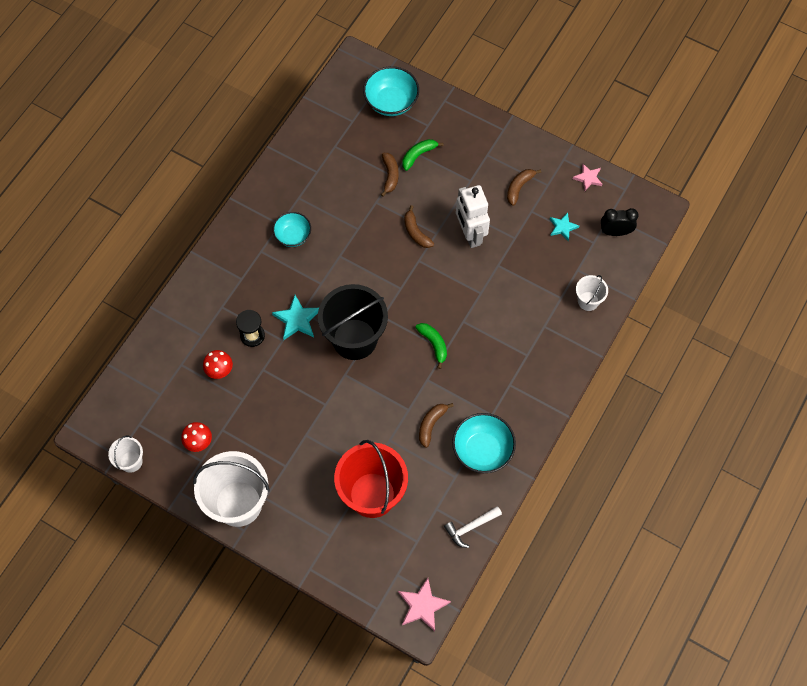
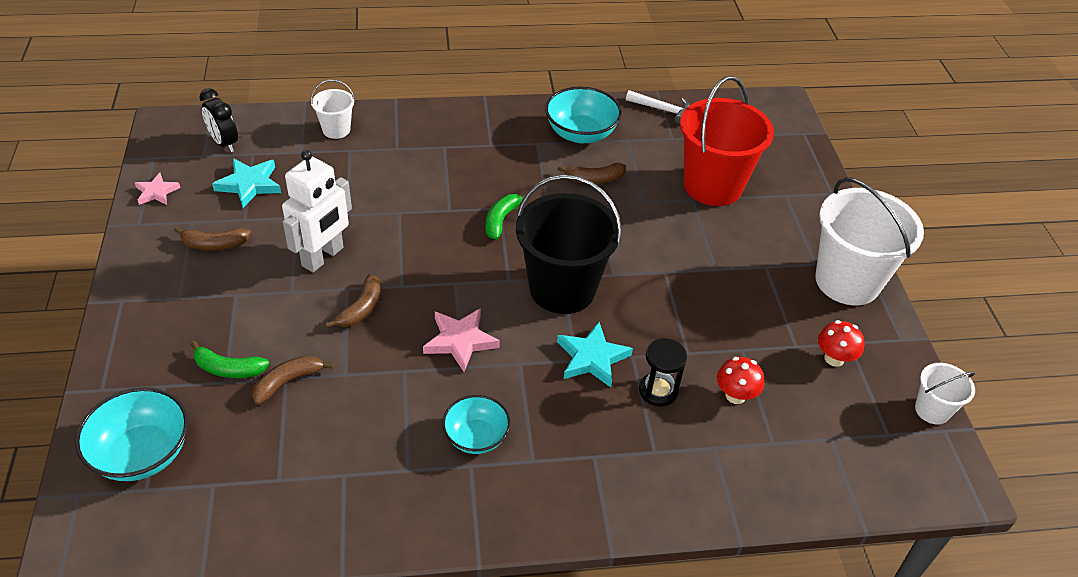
camera: 130 degrees left, 20 degrees down
(422, 606) = (765, 108): pink star -> pink star (460, 341)
(562, 227) = (249, 184): turquoise star -> turquoise star, size x1.54

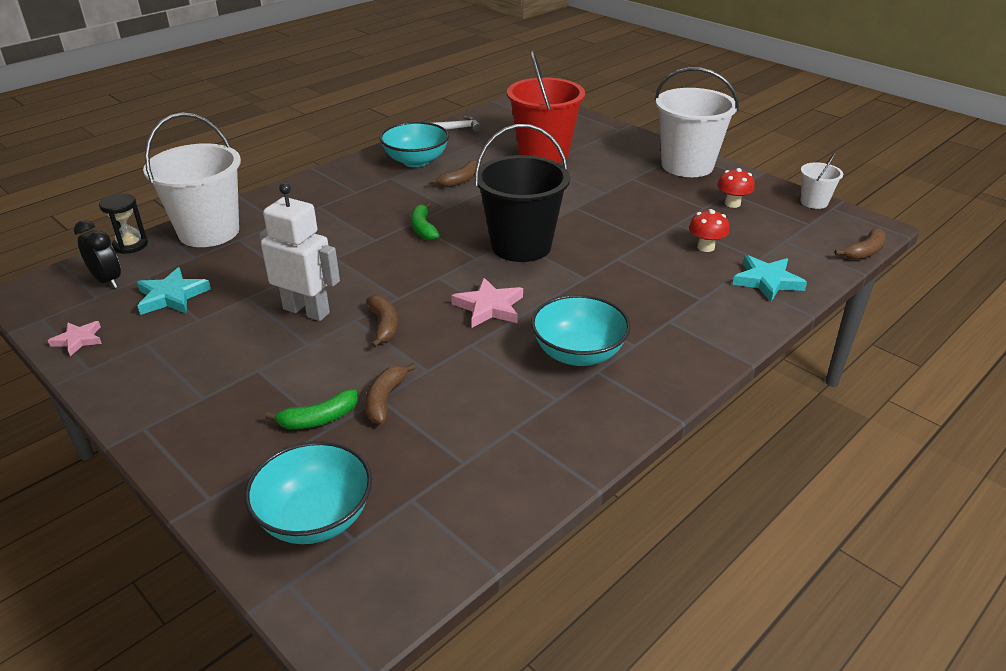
camera: 35 degrees left, 10 degrees down
(214, 244) = (190, 348): brown banana -> brown banana (864, 252)
(224, 143) = (107, 280): black clock -> black clock turned 150 degrees counterclockwise
(323, 257) = (306, 311): white robot -> white robot turned 60 degrees counterclockwise
(336, 130) = (209, 232): white bucket -> white bucket, size x2.09
(476, 437) = (578, 353): turquoise bowl -> turquoise bowl, size x1.51
(592, 358) = (593, 272): turquoise star -> turquoise star (767, 281)
(658, 391) = (658, 267): black hourglass -> black hourglass (130, 245)

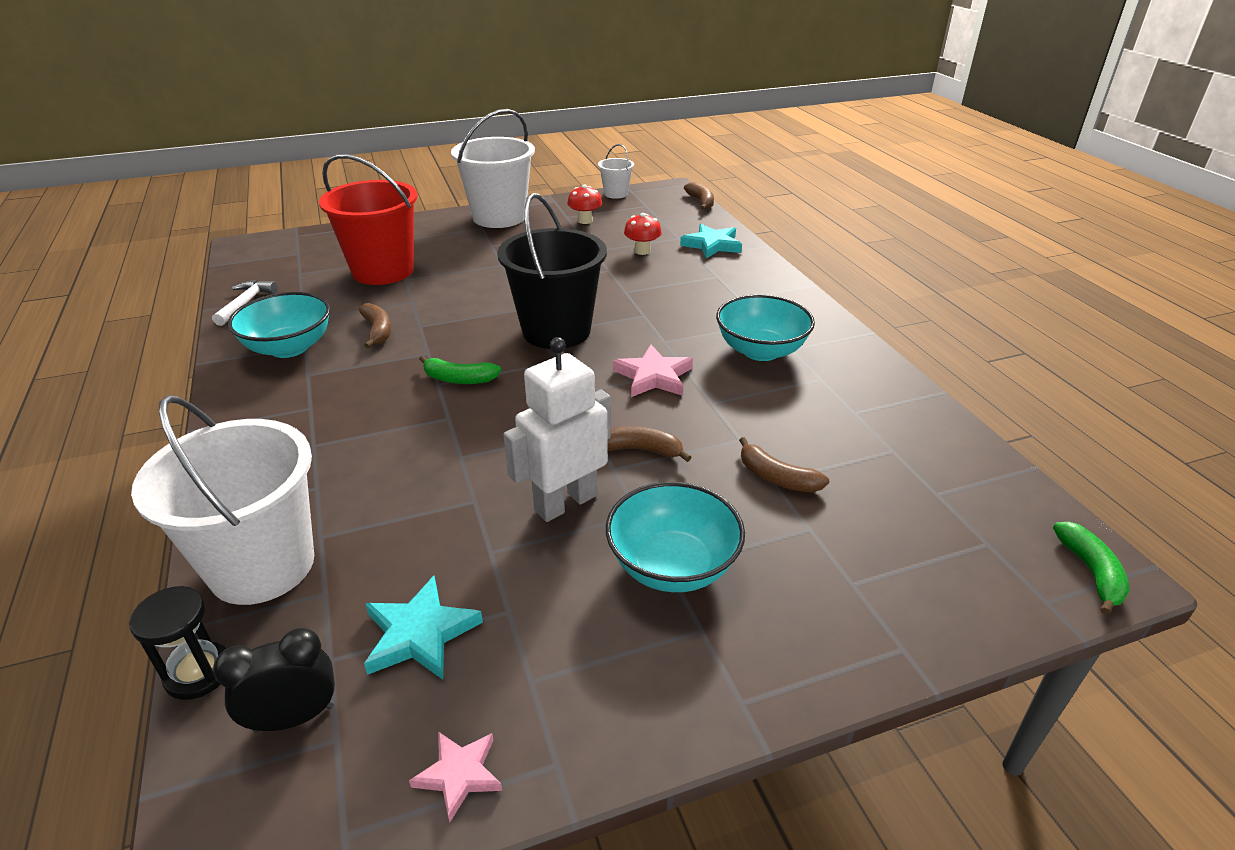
camera: 65 degrees left, 0 degrees up
(315, 518) = (953, 565): turquoise bowl -> turquoise bowl (672, 566)
(319, 419) = (790, 532): green banana -> green banana (1091, 572)

